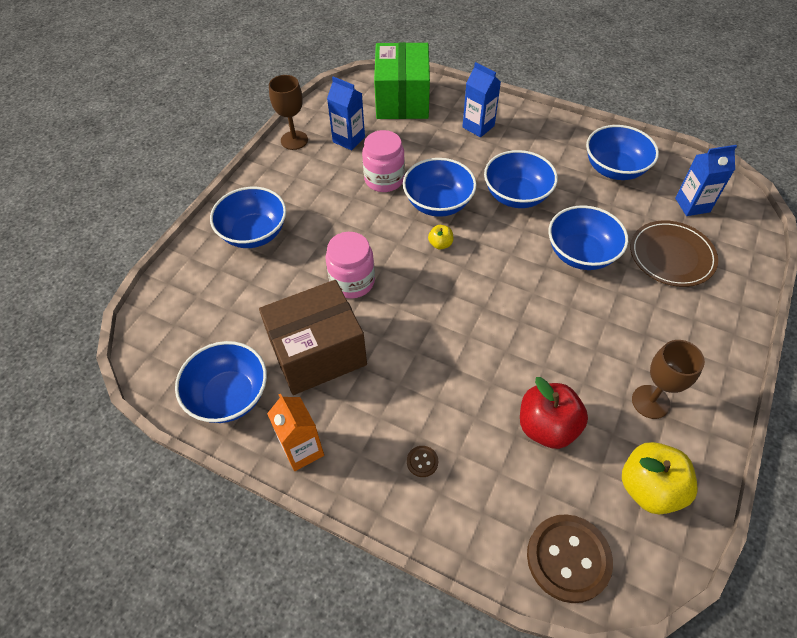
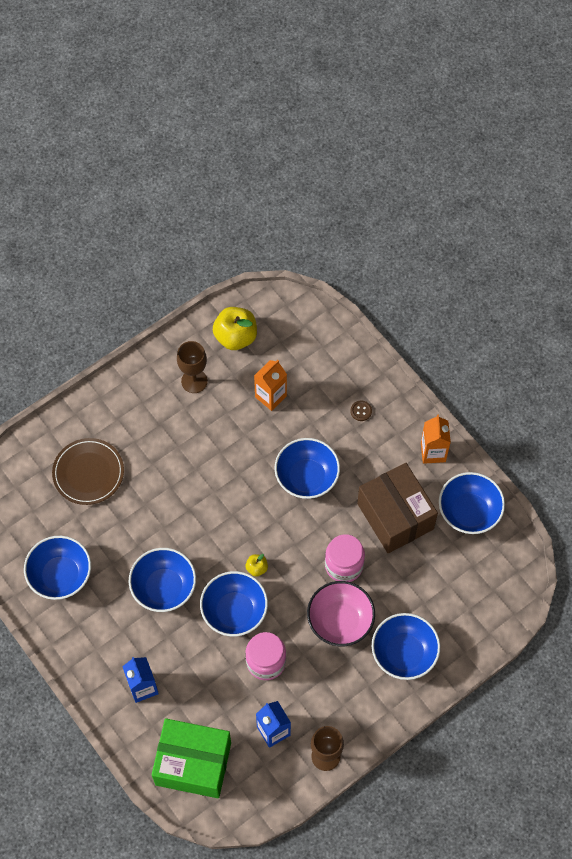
camera: 155 degrees left, 10 degrees up
(318, 353) = (395, 516): brown box -> brown box turned 60 degrees clockwise
(331, 234) = (340, 621): none -> pink bowl
(402, 100) = (193, 764): green box -> green box turned 75 degrees clockwise
(547, 426) = (270, 396): red apple -> orange carton
(568, 558) = (308, 325): brown button -> none
(581, 254) = (154, 507): blue bowl -> blue bowl (306, 477)
(692, 205) = (31, 508): blue carton -> none

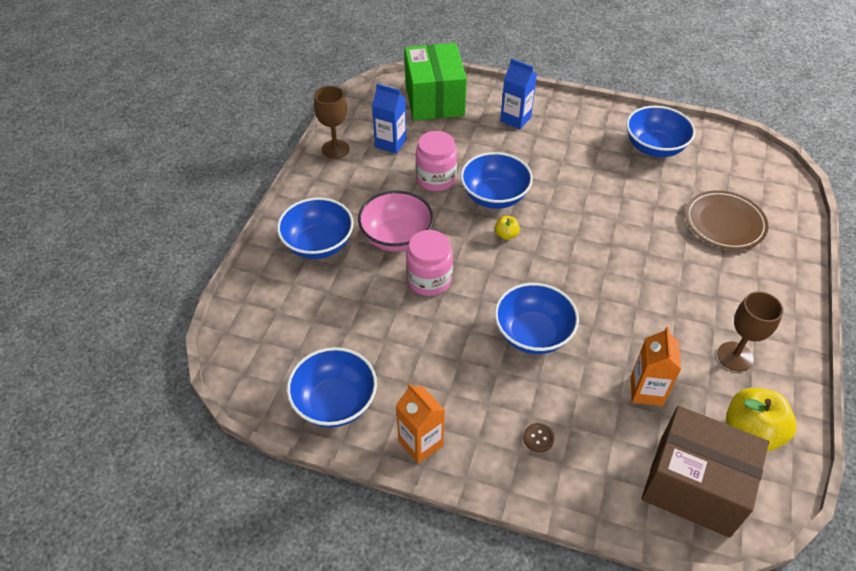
camera: 145 degrees right, 15 degrees down
(164, 587) = (568, 181): blue bowl -> none
(193, 764) = (434, 100): green box -> green box turned 75 degrees counterclockwise
(395, 516) = (412, 351): brown box -> brown box (694, 485)

